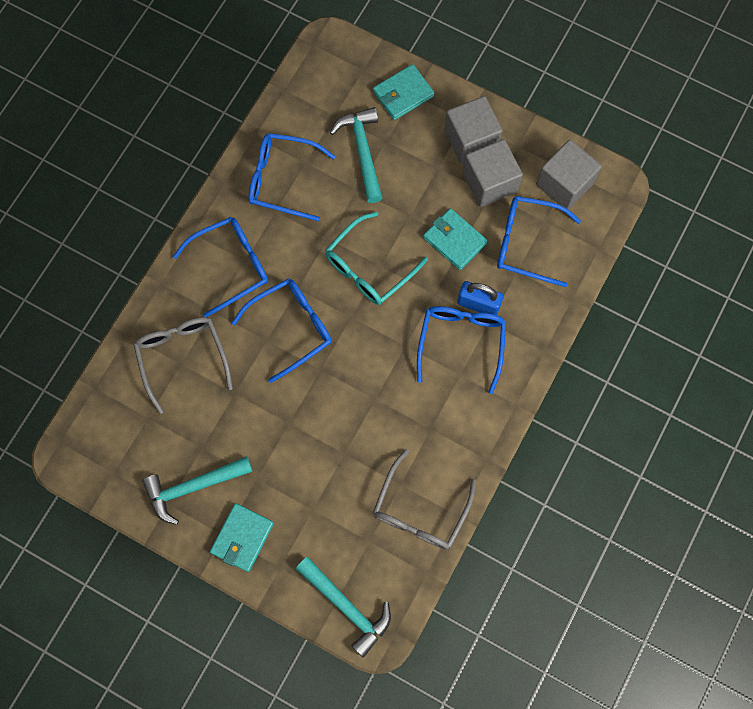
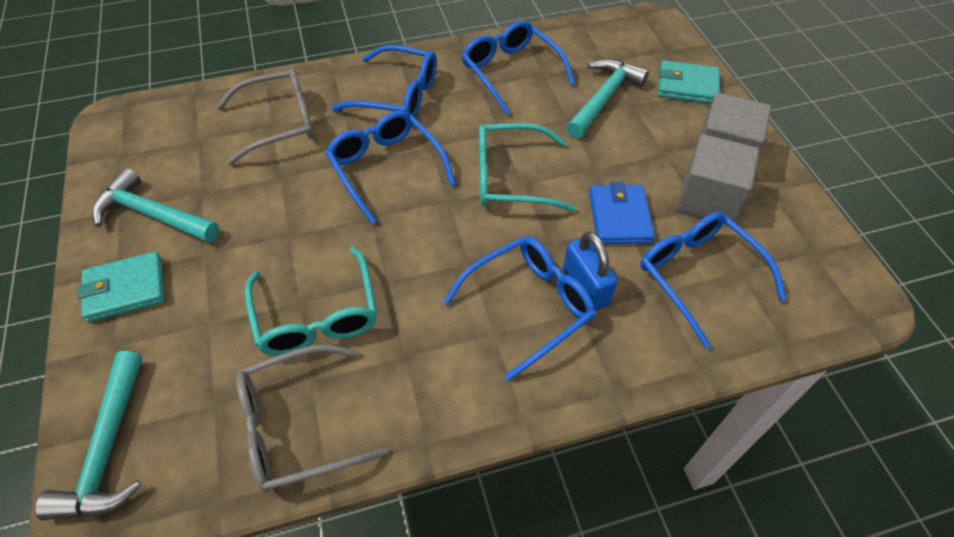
camera: 45 degrees right, 20 degrees down
(182, 358) = (278, 123): grey glasses -> grey glasses turned 45 degrees clockwise
(291, 328) = (386, 169): blue glasses -> blue glasses turned 135 degrees counterclockwise
(361, 451) = (316, 315): none -> turquoise glasses
(454, 240) = (619, 217): turquoise wallet -> blue wallet
(564, 184) = (796, 257): grey cube -> none

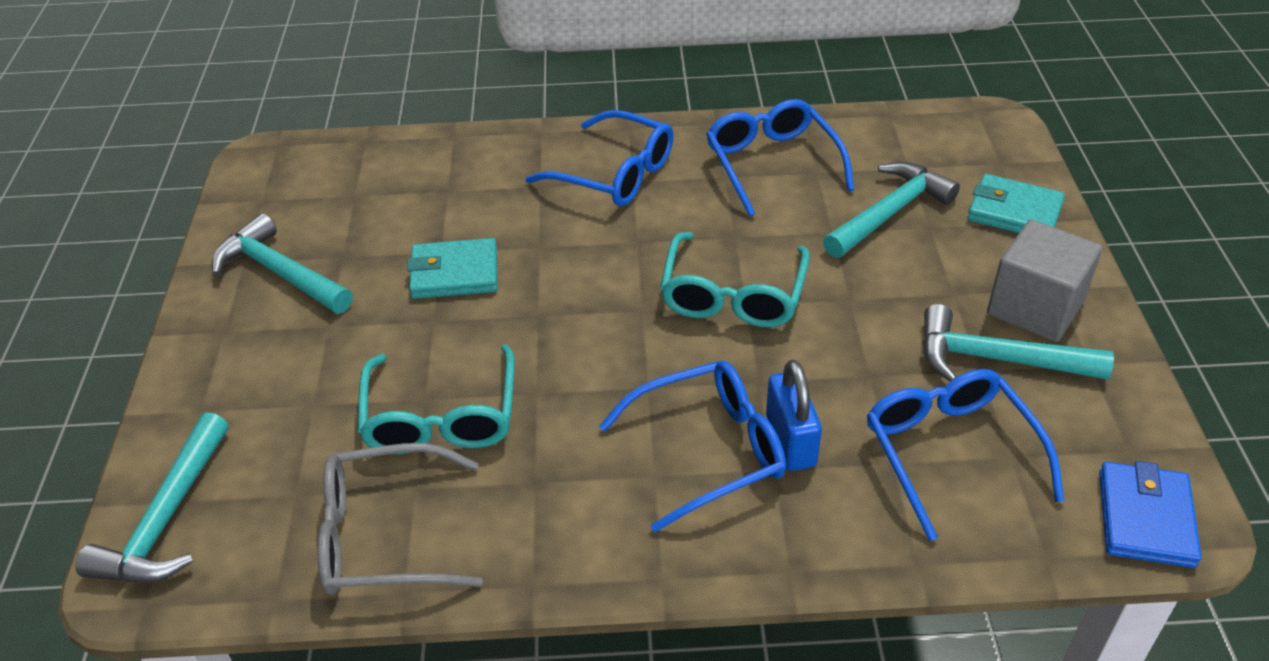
camera: 15 degrees right, 10 degrees down
(125, 289) = (228, 351): turquoise wallet -> turquoise wallet (454, 273)
(278, 123) = (456, 189): grey glasses -> none
(386, 169) = (574, 260): blue glasses -> none
(511, 178) = (733, 294): turquoise glasses -> turquoise glasses turned 90 degrees counterclockwise
(619, 217) = (864, 364): blue wallet -> blue wallet (1145, 518)
(708, 199) = (996, 359): grey cube -> turquoise hammer

